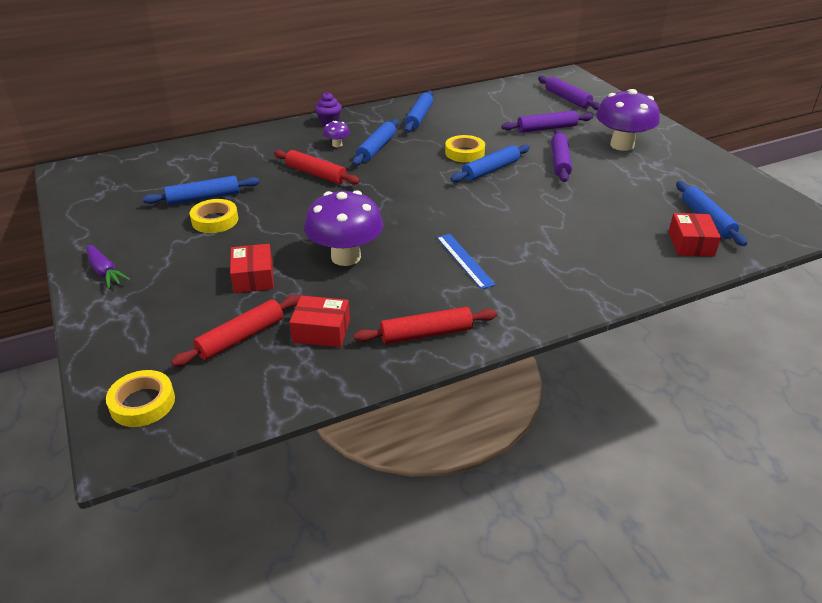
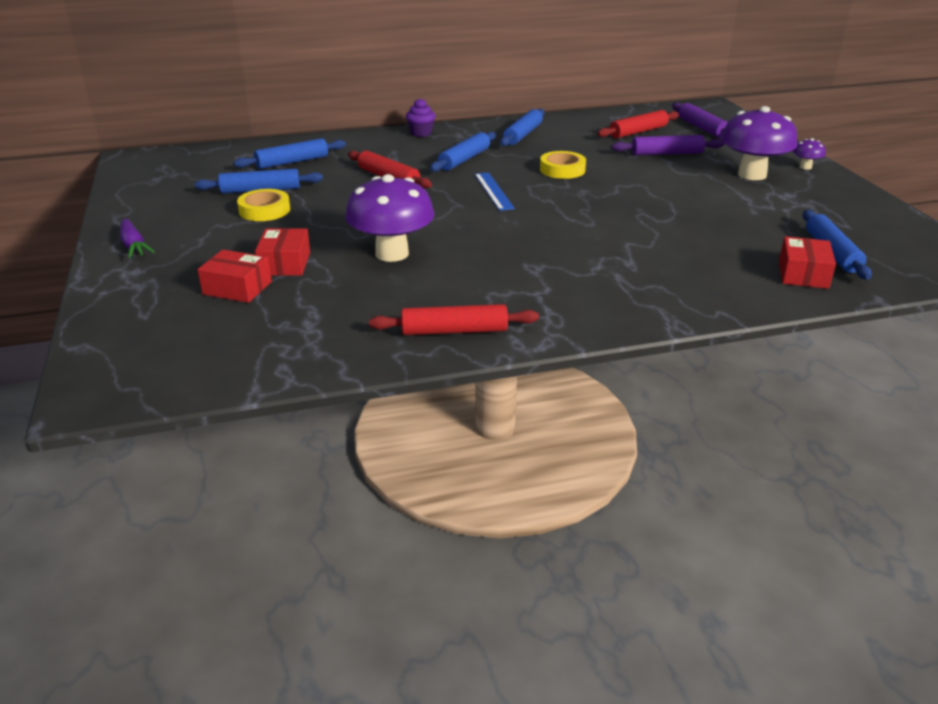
camera: 10 degrees right, 5 degrees down
(142, 403) = (125, 362): yellow tape -> none
(241, 337) = (250, 315): red rolling pin -> red rolling pin (638, 132)
(321, 331) = (339, 317): red box -> red box (237, 288)
(337, 145) = (422, 153): purple mushroom -> purple mushroom (805, 167)
(464, 260) = (524, 267): blue ruler -> blue ruler (493, 191)
(490, 170) = (586, 187): blue rolling pin -> blue rolling pin (292, 162)
(560, 162) = (671, 185): purple rolling pin -> none

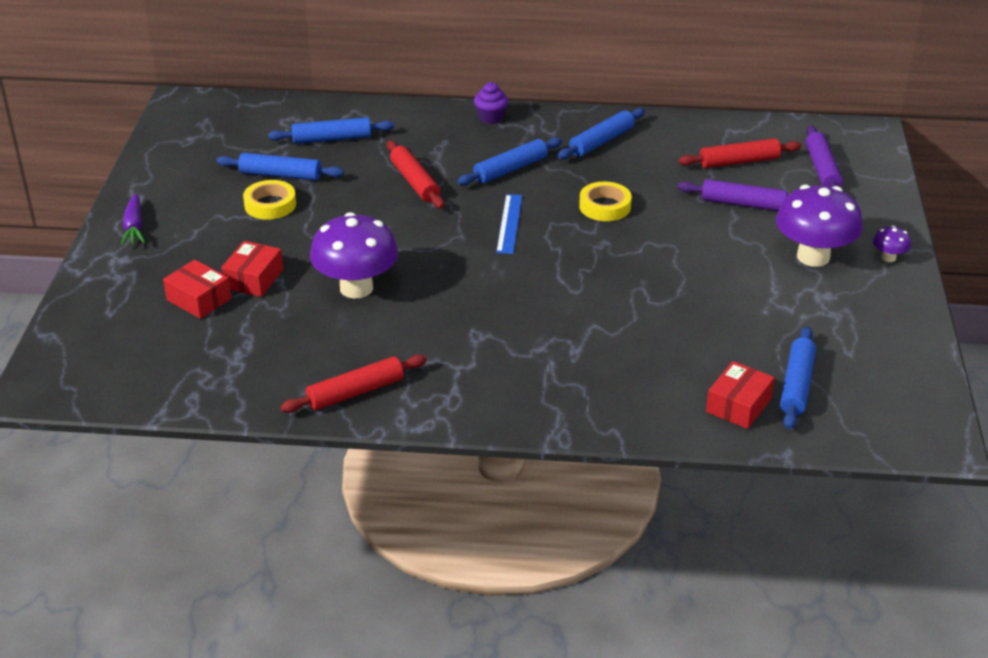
camera: 20 degrees right, 5 degrees up
(454, 331) = (355, 392): red rolling pin -> red rolling pin turned 45 degrees counterclockwise

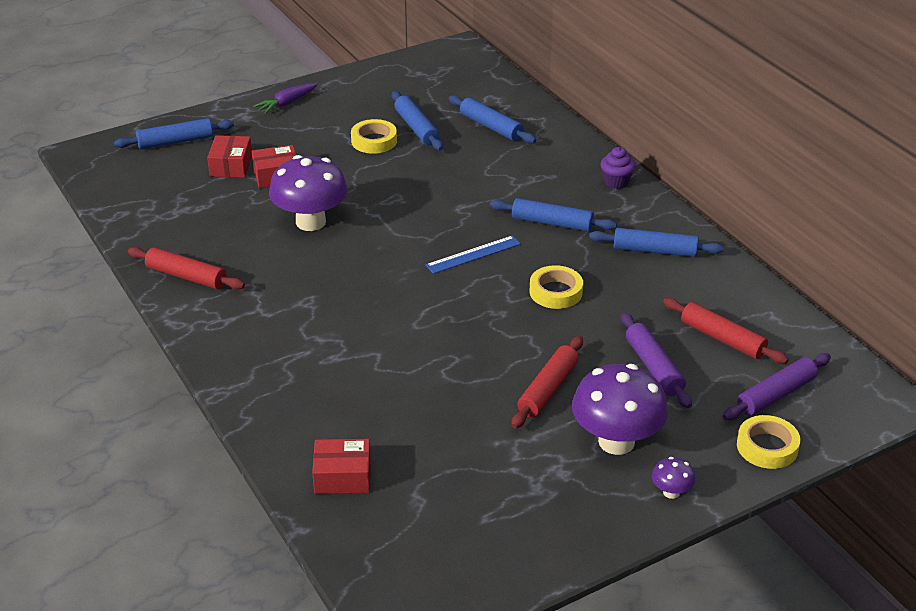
camera: 55 degrees right, 0 degrees up
(415, 182) = (478, 187): red rolling pin -> red rolling pin (548, 389)
(797, 385) = (403, 501): blue rolling pin -> blue rolling pin (175, 142)
(874, 198) = (767, 447): none -> yellow tape

